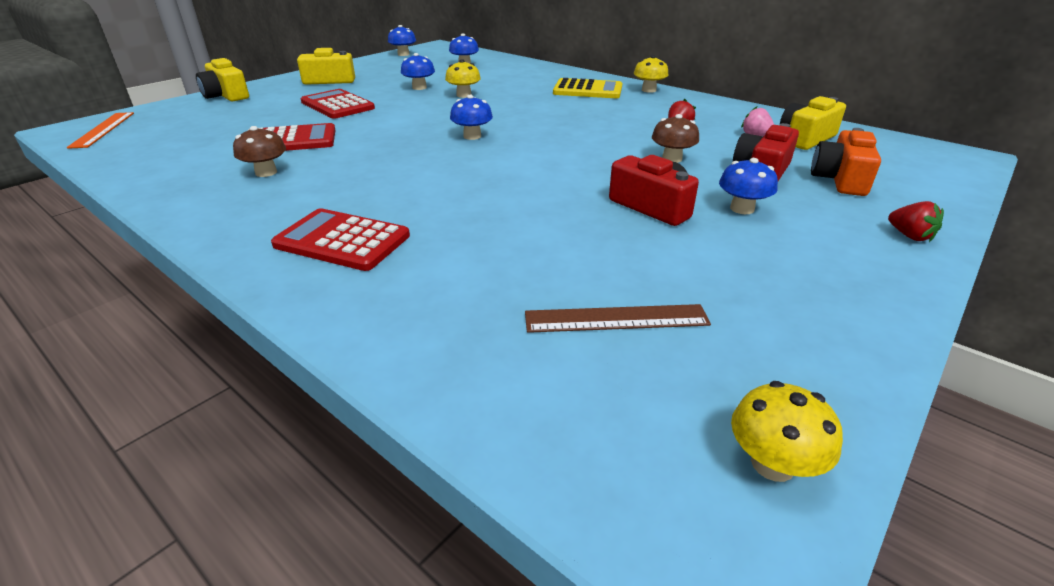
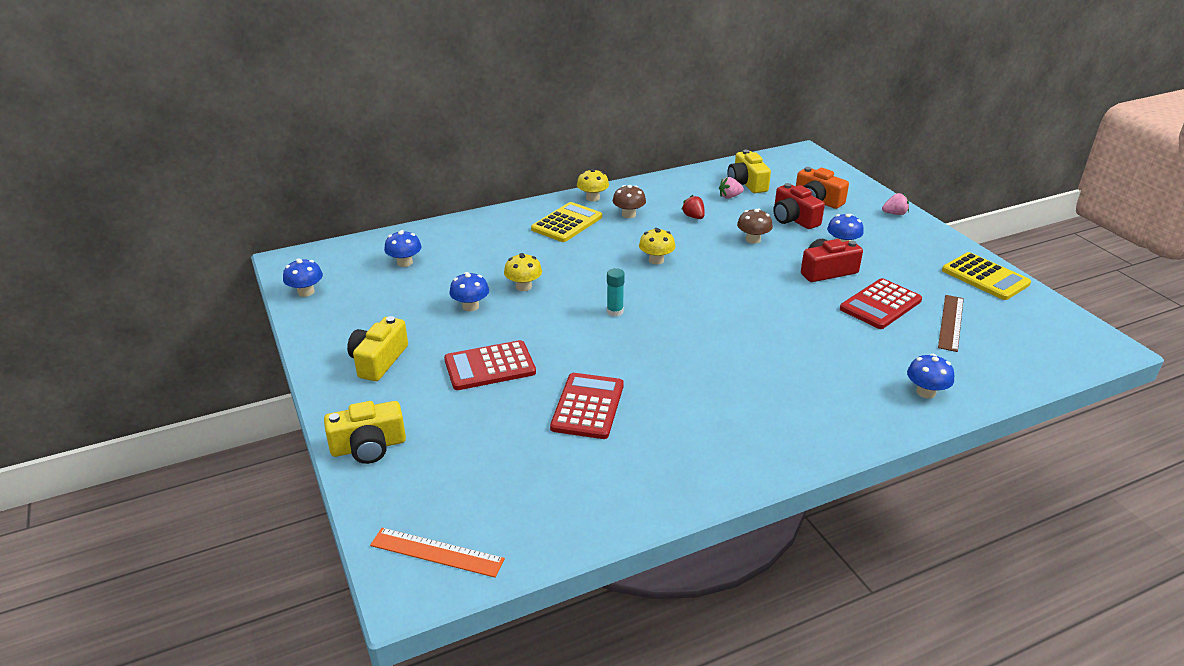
camera: 65 degrees left, 0 degrees up
(266, 172) = (669, 427): brown mushroom -> brown mushroom (628, 214)
(342, 241) = (826, 400): red calculator -> red calculator (880, 305)
(452, 126) = (615, 311): none -> turquoise glue stick
(472, 136) = (649, 307): blue mushroom -> blue mushroom (926, 392)
(772, 464) = (1057, 319): yellow mushroom -> yellow mushroom (656, 260)
(825, 345) = (985, 277): none -> yellow calculator
(909, 236) = (894, 214): red strawberry -> pink strawberry

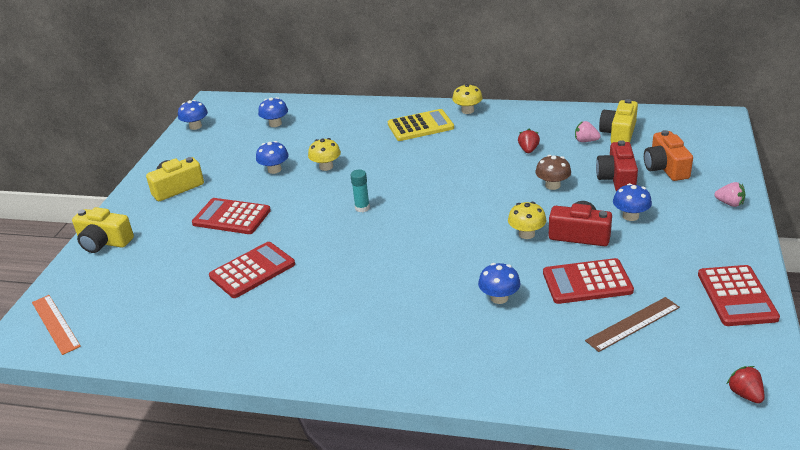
camera: 40 degrees right, 0 degrees up
(628, 214) = (477, 133): brown mushroom -> none
(656, 260) = (447, 177): yellow mushroom -> yellow mushroom (526, 234)
(926, 392) = (516, 372): blue mushroom -> blue mushroom (499, 298)
(985, 277) = (737, 296): yellow calculator -> red calculator
(1076, 340) = (745, 394): none -> red strawberry

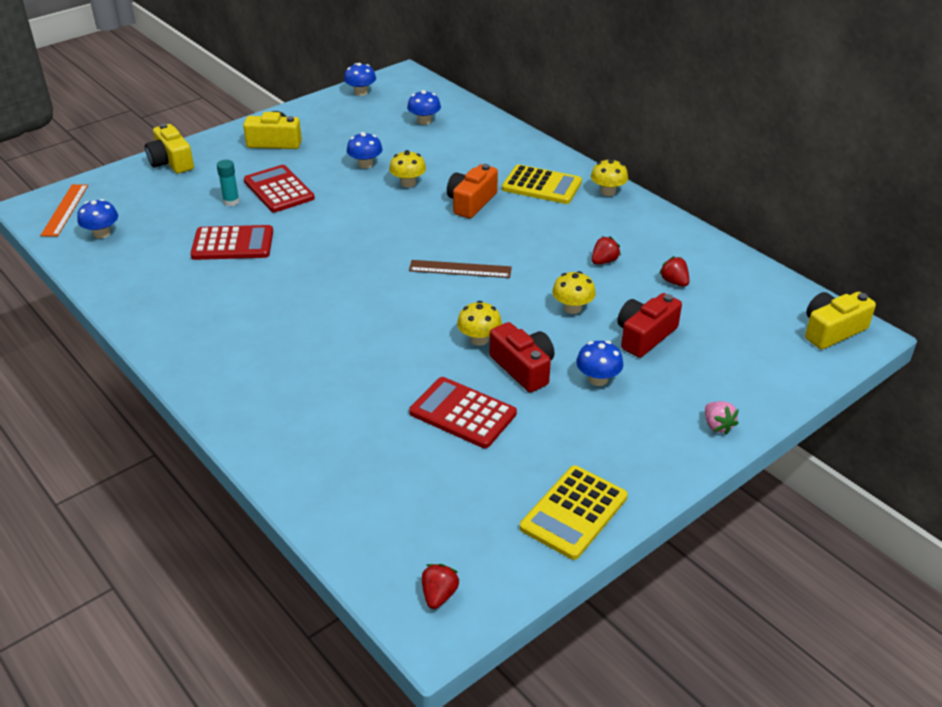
camera: 35 degrees right, 5 degrees up
(362, 208) = (383, 237): turquoise glue stick -> turquoise glue stick (231, 201)
(499, 298) = (372, 380): blue mushroom -> blue mushroom (102, 233)
(552, 185) = (572, 308): brown mushroom -> yellow mushroom
(585, 141) = (674, 282): pink strawberry -> red strawberry
(619, 133) = (721, 292): yellow camera -> yellow camera (832, 330)
(633, 324) = (443, 473): brown ruler -> brown ruler (460, 269)
(665, 168) = (711, 353): orange camera -> orange camera (471, 202)
(737, 296) = (574, 512): red calculator -> yellow calculator

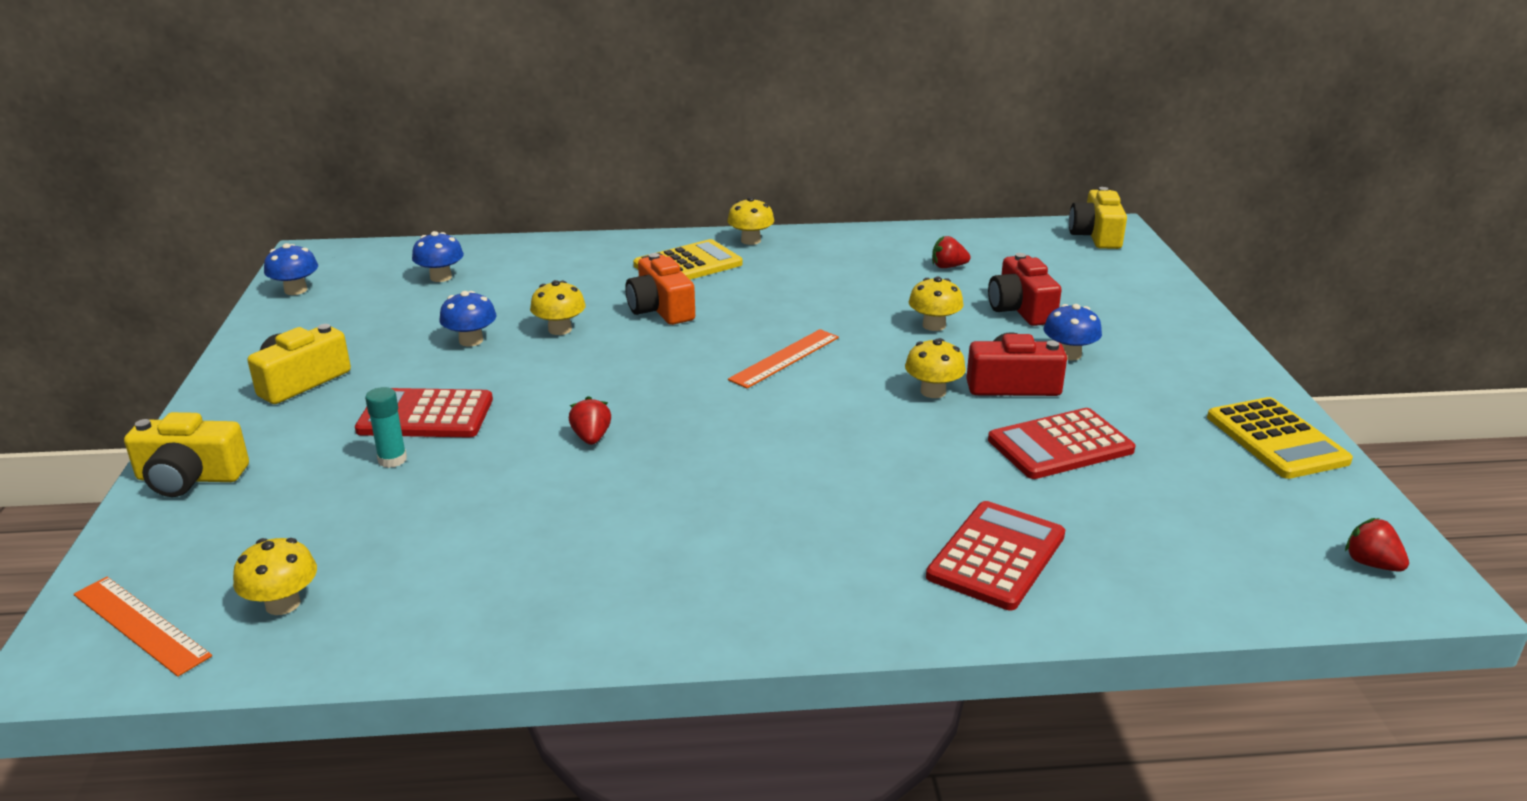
camera: 55 degrees left, 10 degrees down
(102, 233) = (283, 604): blue mushroom -> yellow mushroom
(233, 244) = (503, 491): red calculator -> red calculator (996, 556)
(460, 269) = (784, 358): brown ruler -> orange ruler
(604, 261) = (871, 284): red strawberry -> red strawberry (591, 438)
(717, 426) = (1192, 327): pink strawberry -> none

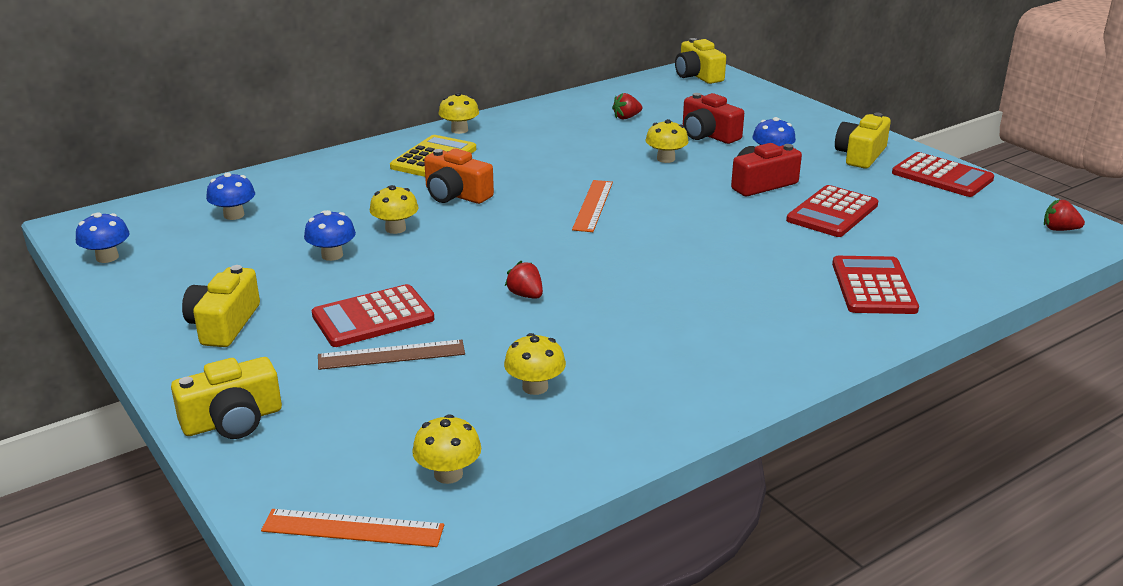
camera: 30 degrees left, 0 degrees up
(392, 460) = (391, 355): turquoise glue stick -> brown ruler
(933, 391) = (718, 201): yellow mushroom -> yellow mushroom (535, 387)
(1191, 382) = (860, 155): none -> yellow camera
(1276, 439) = (942, 176): yellow calculator -> red calculator

